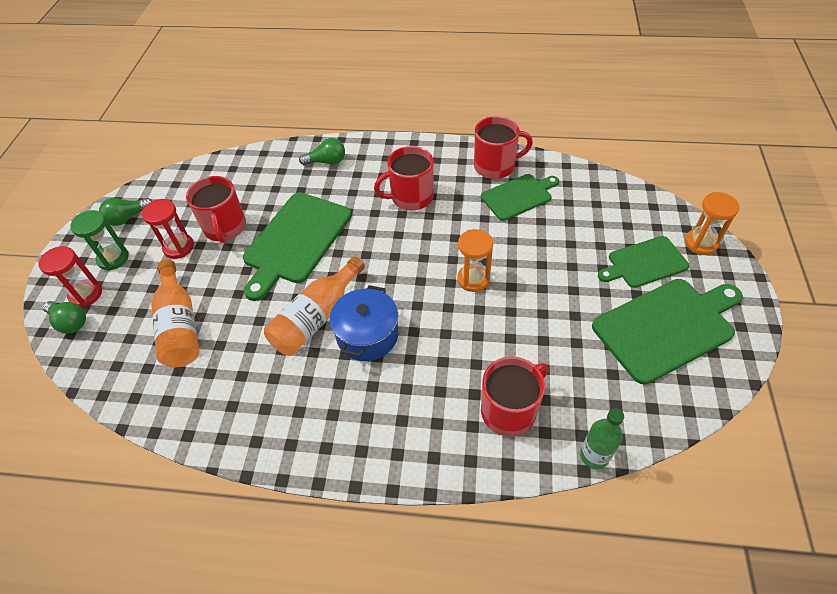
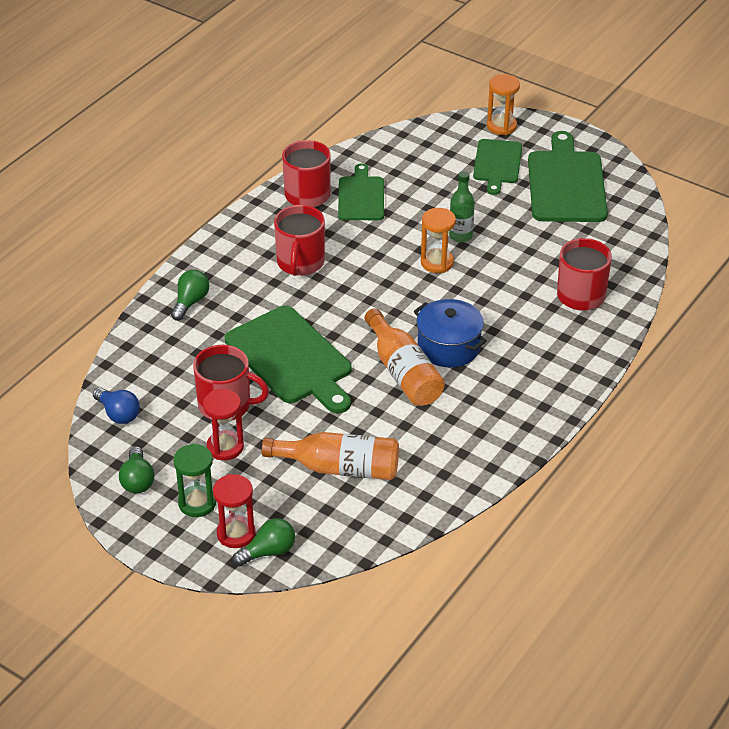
camera: 65 degrees left, 10 degrees down
(192, 179) = (118, 414): none -> blue light bulb
(594, 455) = (645, 269): green bottle -> green bottle (460, 236)

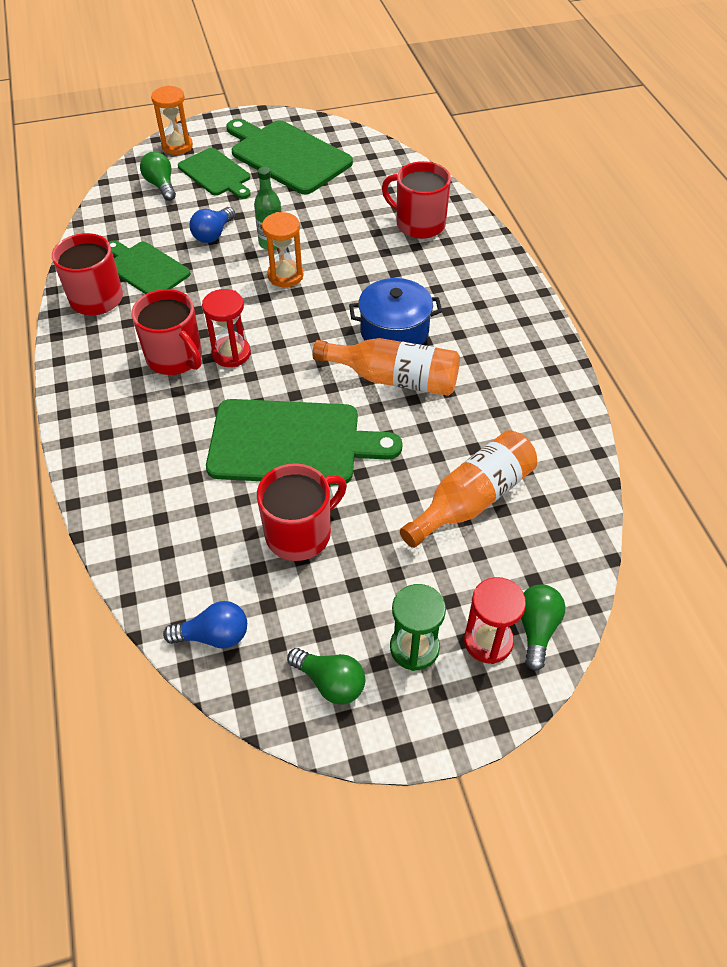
camera: 50 degrees left, 10 degrees up
(190, 302) = (126, 469): green light bulb -> green light bulb (161, 185)
(225, 447) = (357, 571): red hourglass -> red hourglass (231, 353)
(433, 204) = (213, 234): none -> blue light bulb

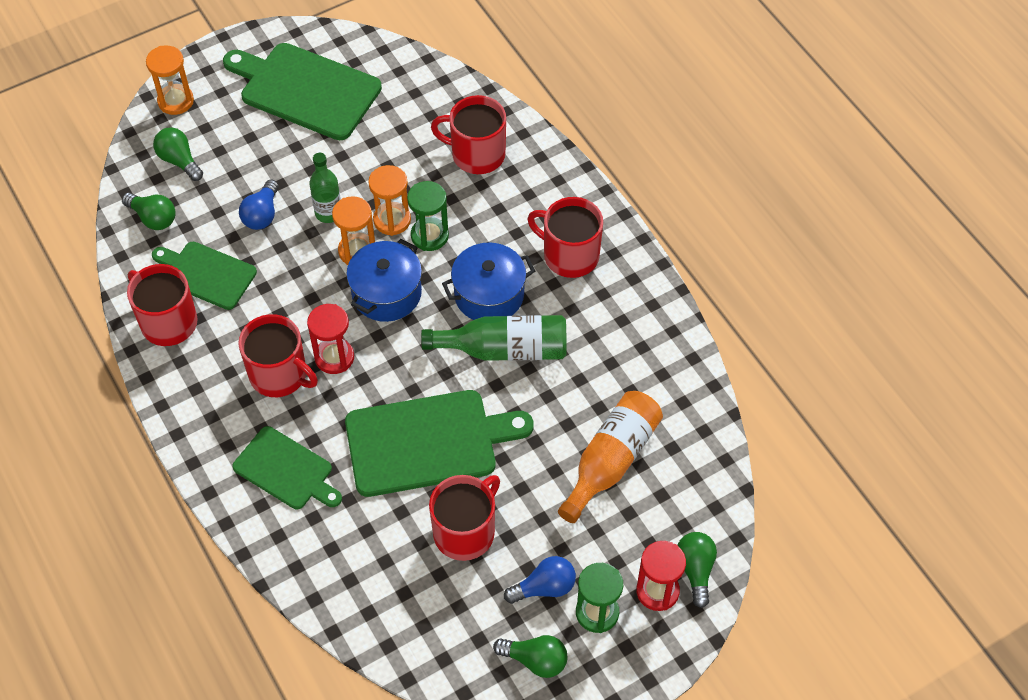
camera: 15 degrees left, 5 degrees up
(120, 220) = (153, 218): none -> green light bulb
(214, 635) = (422, 645): blue light bulb -> blue light bulb (544, 587)
(216, 174) = (235, 132): green cutting board -> green cutting board (286, 470)
(299, 312) = (386, 293): none -> blue pot
(325, 258) = (392, 220): none -> orange hourglass
(355, 276) = (429, 236): none -> green hourglass
(394, 378) = (504, 349): orange bottle -> green bottle
(481, 314) = (569, 255): none -> red mug

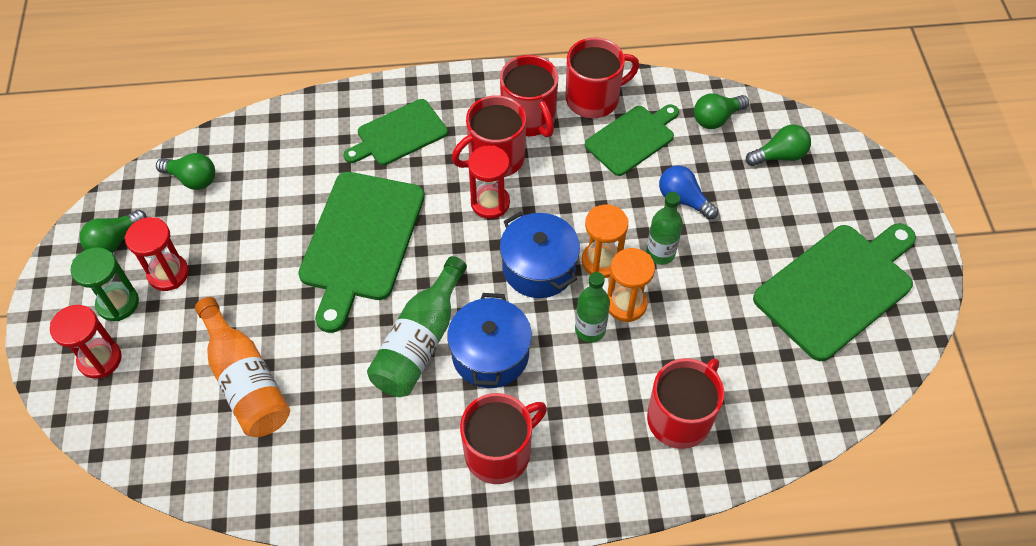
camera: 115 degrees right, 0 degrees up
(175, 101) = (860, 174): orange hourglass -> none
(429, 236) = (590, 330): green hourglass -> green bottle
(465, 531) = (259, 237): red mug -> red mug (529, 118)
(544, 587) = (168, 274): blue light bulb -> red hourglass
(695, 570) = (94, 401): green light bulb -> green light bulb (192, 179)

